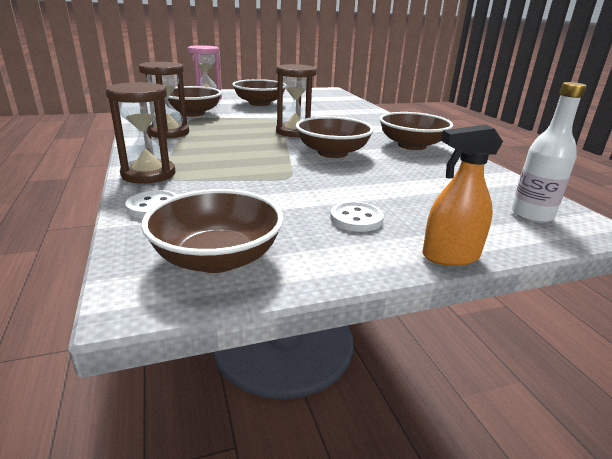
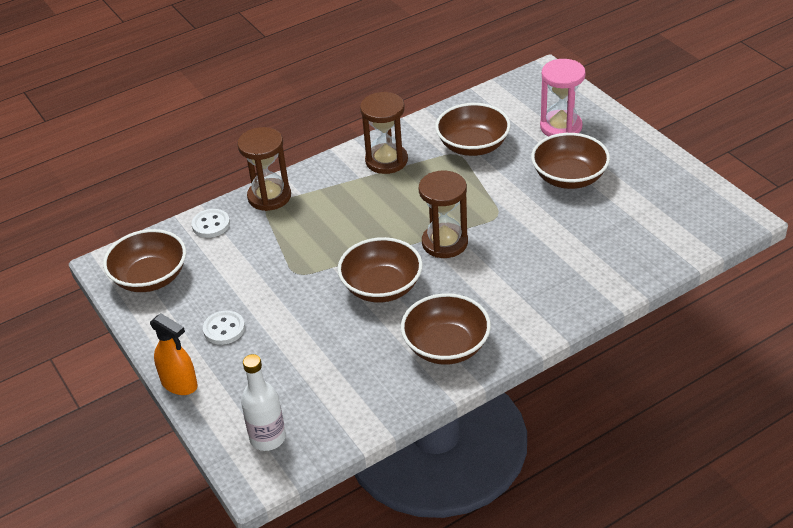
camera: 80 degrees right, 15 degrees up
(450, 256) = (179, 384): orange spray bottle -> orange spray bottle turned 150 degrees clockwise

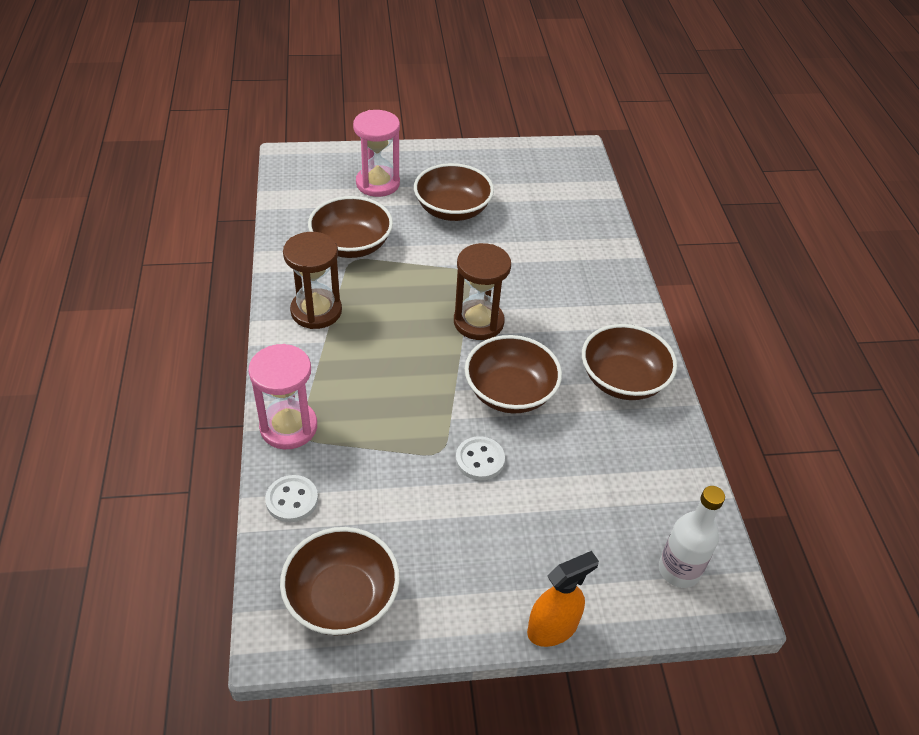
camera: 70 degrees left, 5 degrees up
(224, 329) = (487, 551): white button -> white button (480, 460)
(269, 197) = (288, 427): brown hourglass -> pink hourglass

